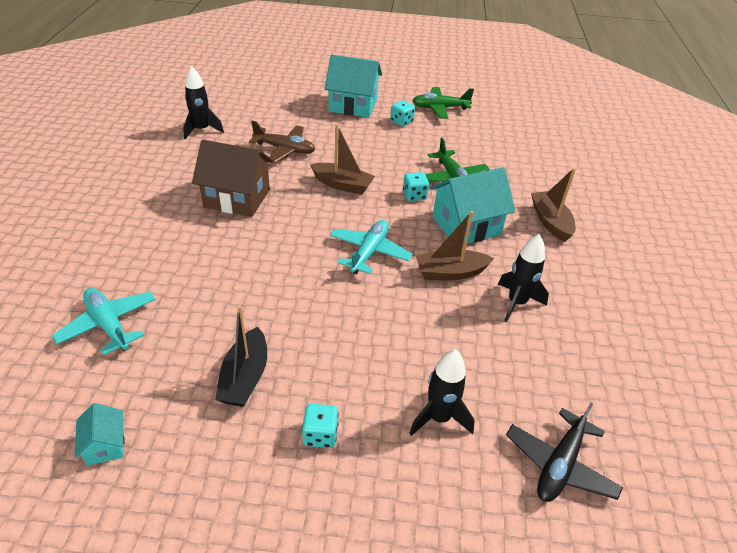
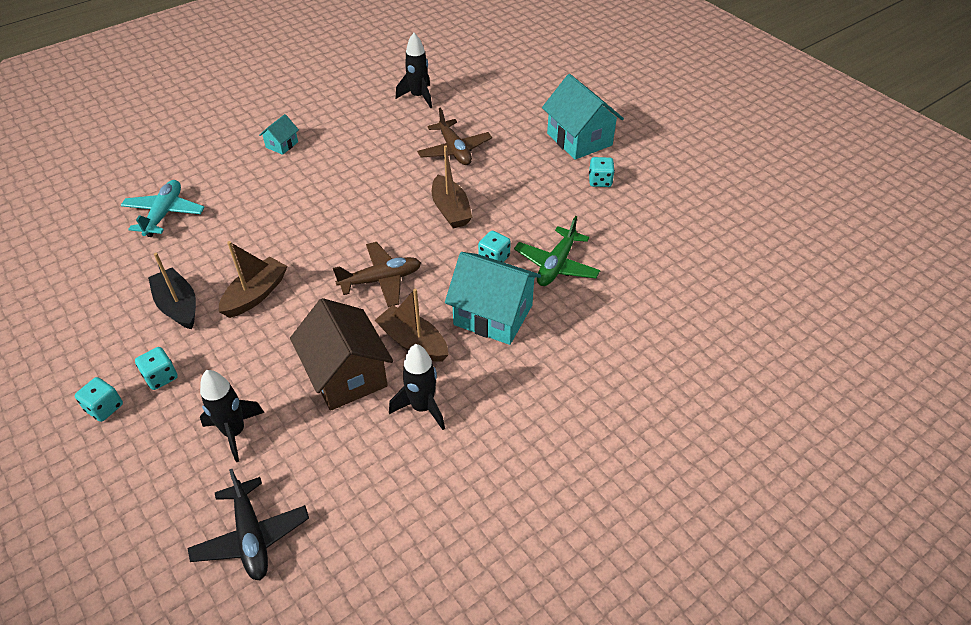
camera: 50 degrees right, 5 degrees up
(105, 445) = (69, 286): turquoise house -> turquoise house (282, 145)
(237, 198) = (358, 172): brown house -> brown house (346, 375)
(245, 377) = (178, 306): black boat -> black boat turned 90 degrees clockwise
(312, 497) = (104, 408): none -> turquoise dice
(369, 252) = (381, 280): turquoise plane -> brown plane
(440, 108) = (664, 188): green plane -> none
(550, 222) = (578, 368): brown boat -> brown boat (256, 294)
(559, 464) = (251, 536): black plane -> black plane turned 105 degrees counterclockwise

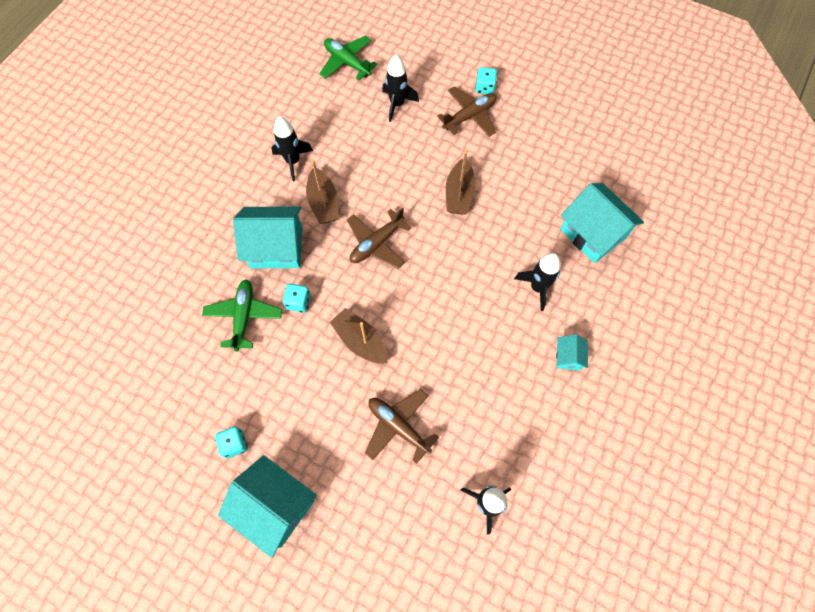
camera: 155 degrees right, 20 degrees up
(161, 377) = (469, 116): turquoise dice -> brown plane
(164, 214) = (592, 234): turquoise plane -> turquoise house
(178, 306) = (504, 164): black boat -> none
(251, 536) = (347, 62): black plane -> green plane
(259, 193) = (537, 287): none -> black rocket
(346, 375) = (354, 163): brown house -> none
(413, 342) = (323, 203): brown boat -> brown boat turned 60 degrees clockwise

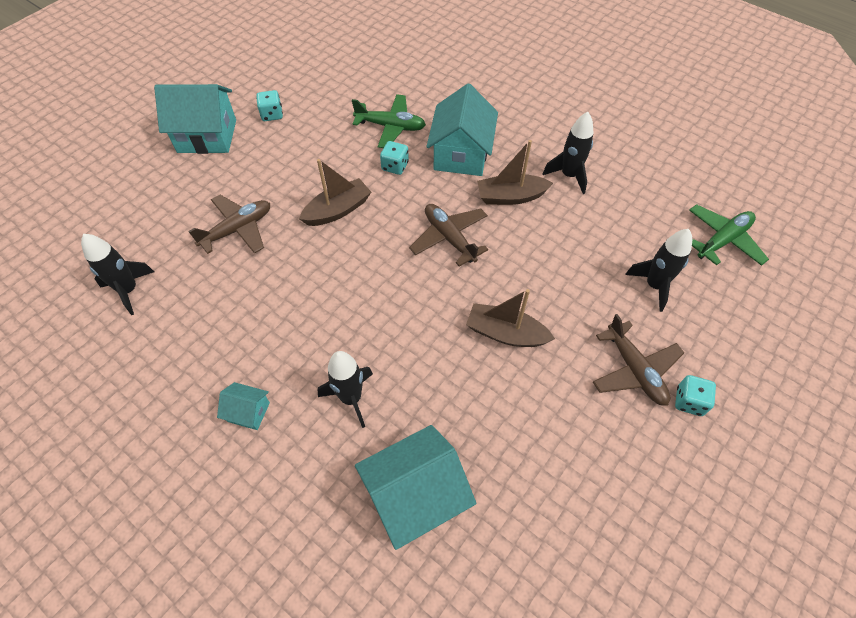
camera: 100 degrees right, 10 degrees down
(275, 506) = (207, 136): turquoise house -> turquoise house turned 45 degrees clockwise

